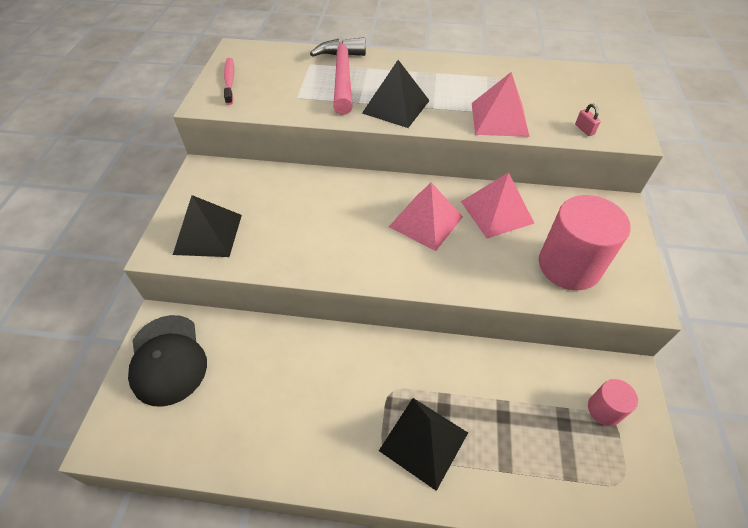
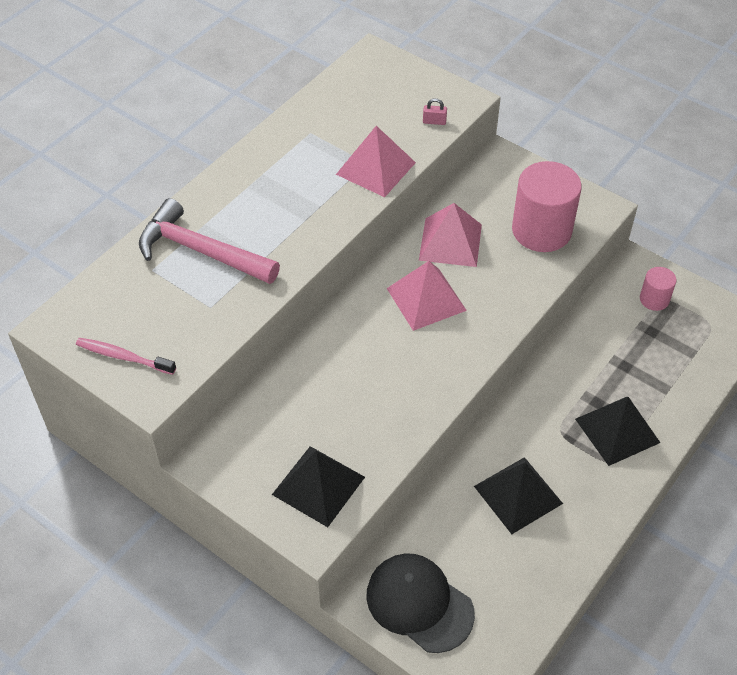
camera: 60 degrees left, 0 degrees up
(167, 359) = (419, 603): black cap -> black cap turned 150 degrees counterclockwise
(396, 106) = (295, 233): black pyramid -> black pyramid (518, 495)

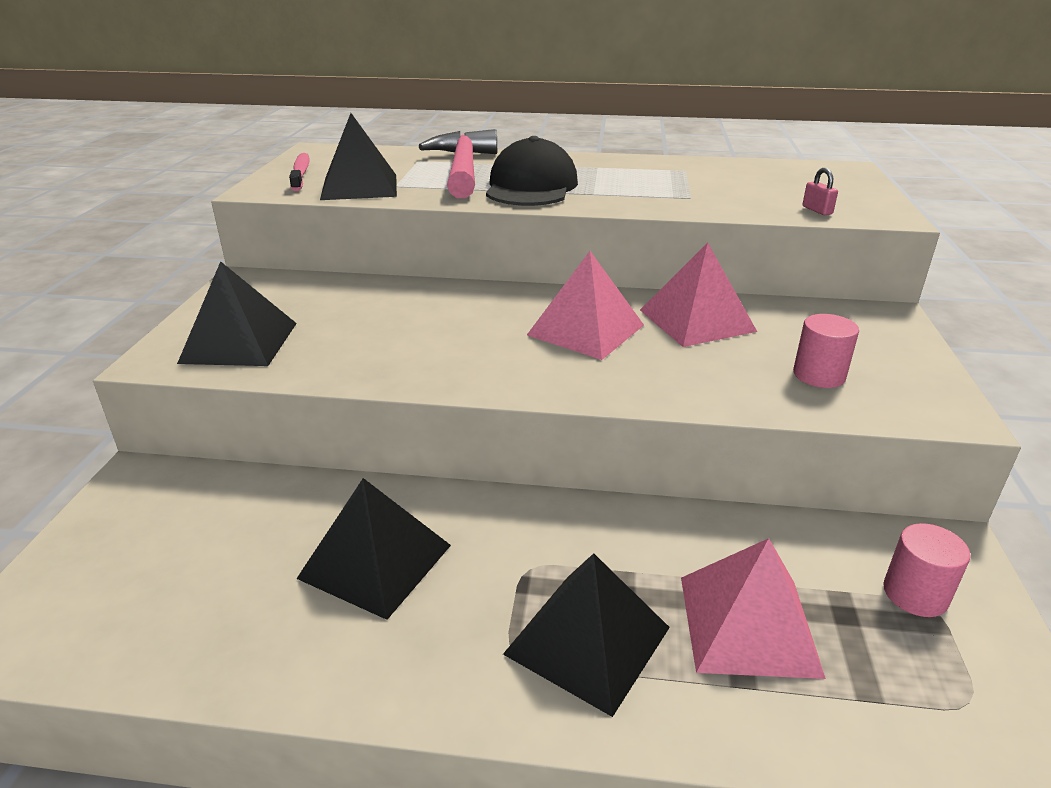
camera: 60 degrees right, 20 degrees down
(195, 329) = (359, 186): none -> black pyramid
(376, 168) = (690, 202): pink pyramid -> pink pyramid (748, 625)
(419, 603) = (139, 526): black cap -> black cap (531, 186)
(541, 230) = (819, 375): pink cylinder -> pink cylinder, size x0.50

